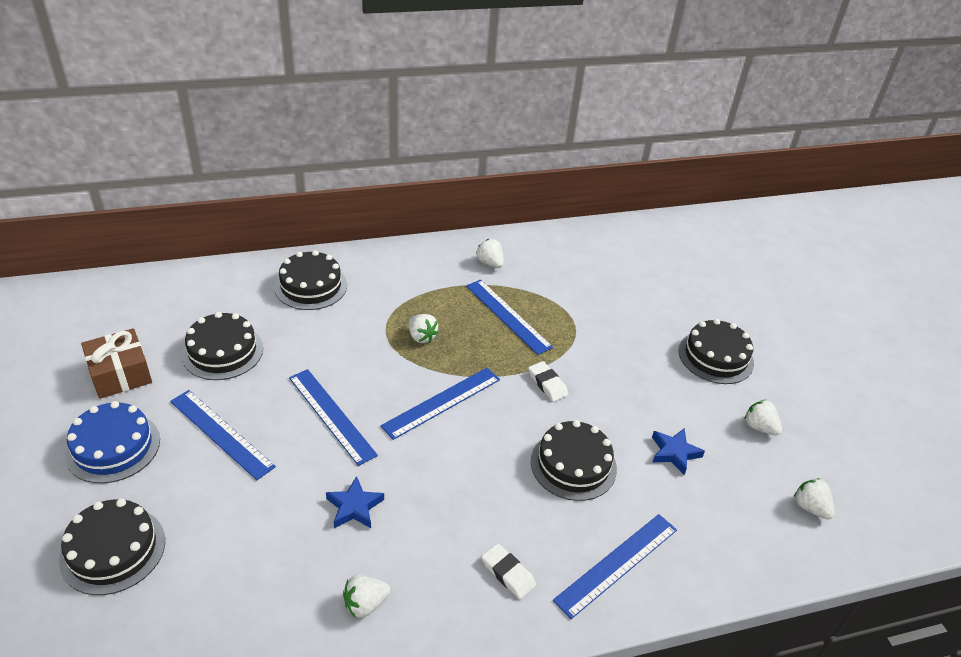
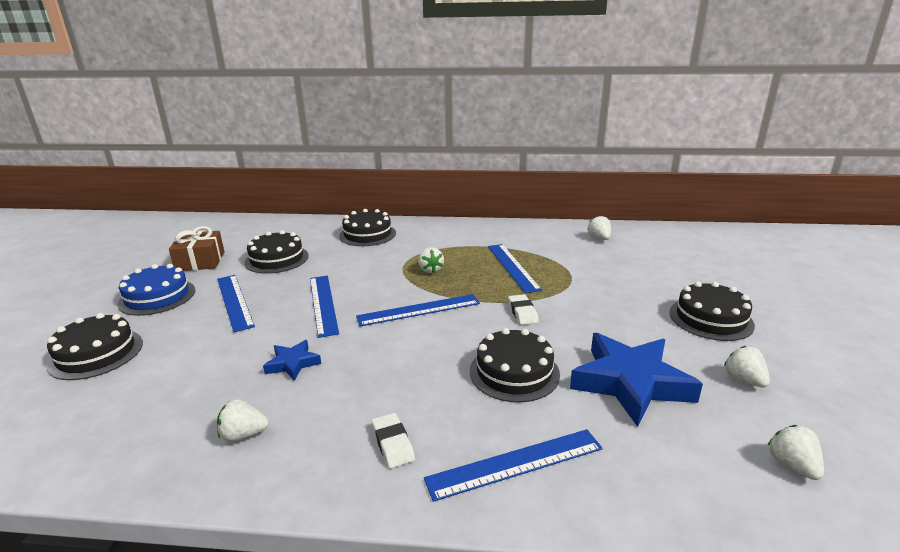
camera: 25 degrees right, 15 degrees down
(490, 263) = (517, 237): white strawberry -> white strawberry (599, 238)
(674, 453) = (630, 383): blue star -> blue star, size x2.05

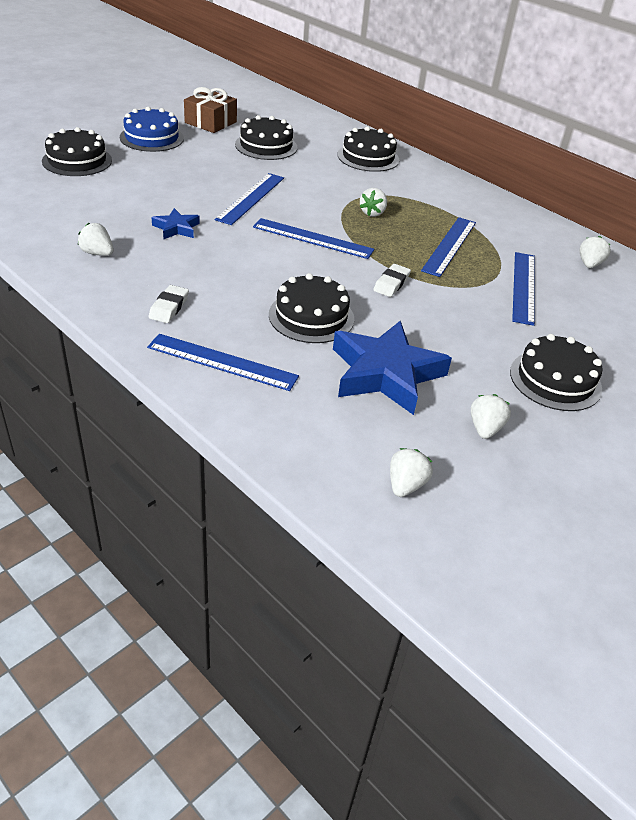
camera: 35 degrees right, 15 degrees up
(234, 301) = (195, 165): blue ruler -> blue ruler (523, 287)

